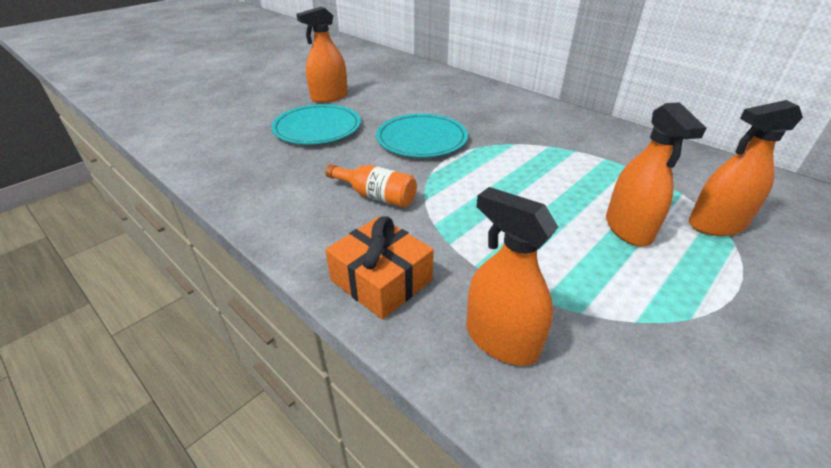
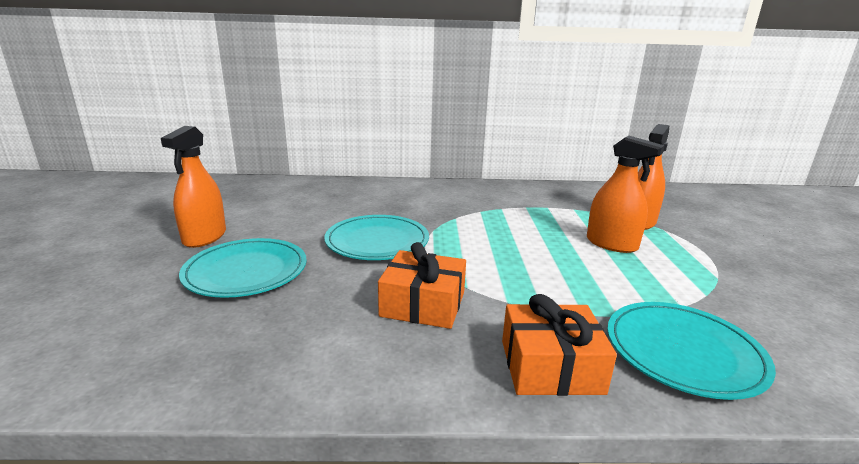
camera: 45 degrees left, 15 degrees down
(376, 196) = (423, 304): orange bottle -> orange gift
(501, 340) = (683, 352): orange spray bottle -> turquoise plate

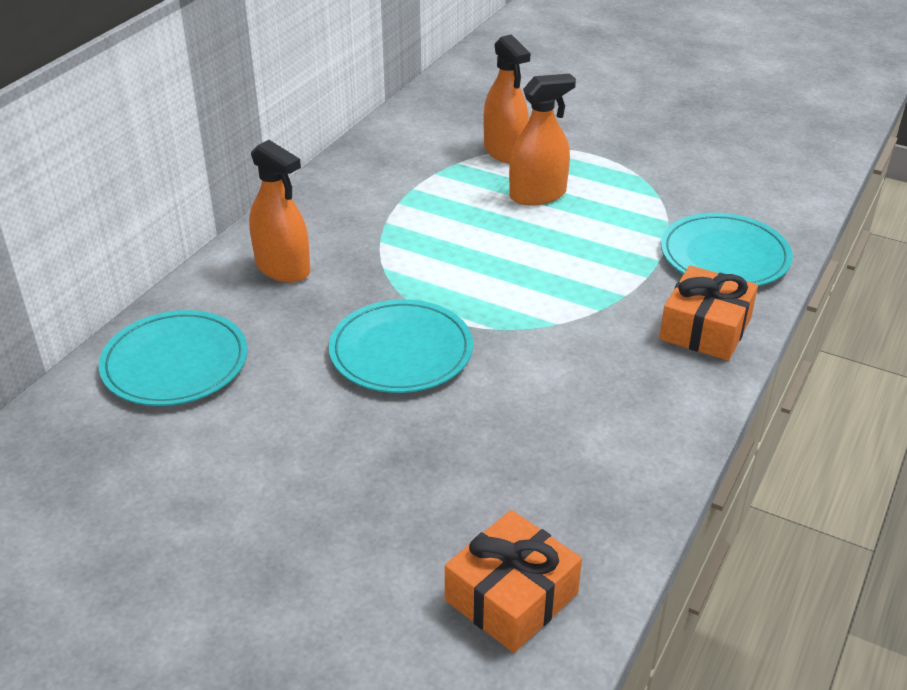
camera: 60 degrees left, 15 degrees up
(204, 237) = (255, 507): orange spray bottle -> orange spray bottle (283, 268)
(246, 271) = (402, 479): turquoise plate -> turquoise plate (175, 363)
(423, 304) = (569, 363): orange gift -> orange gift (511, 597)

